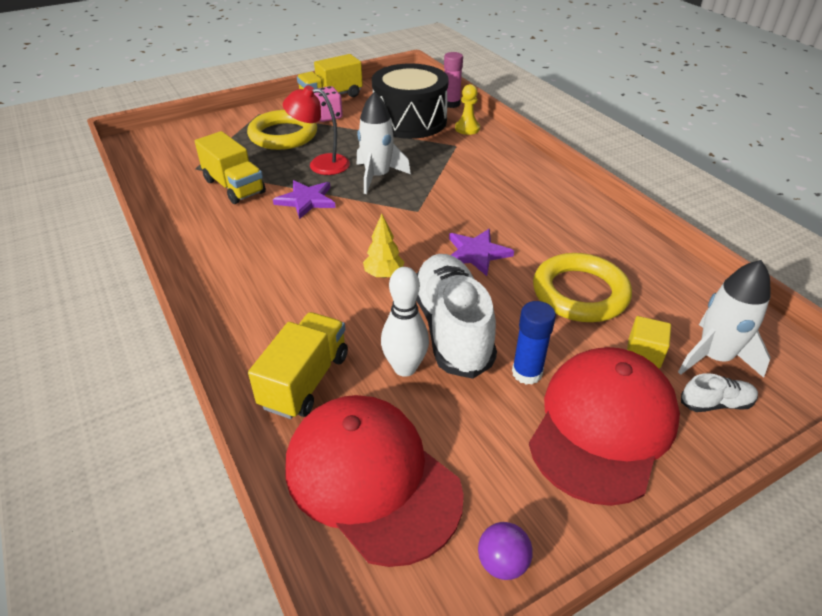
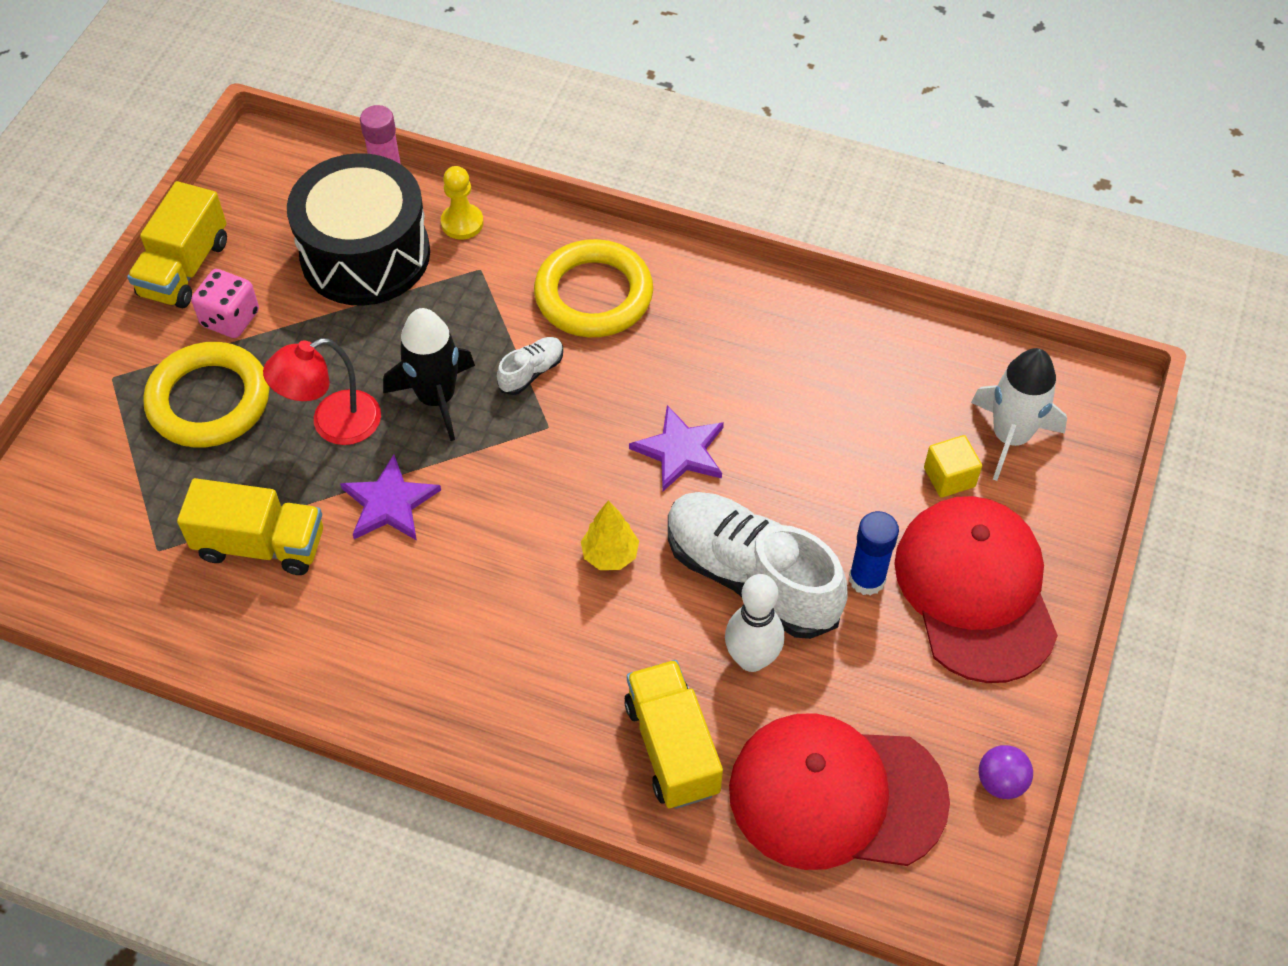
camera: 40 degrees left, 15 degrees up
(378, 176) = (437, 398): white rocket -> black rocket
(580, 293) = (833, 436): yellow ring -> yellow ring (593, 295)
(715, 403) = (1046, 494): white shoe -> white shoe (531, 372)

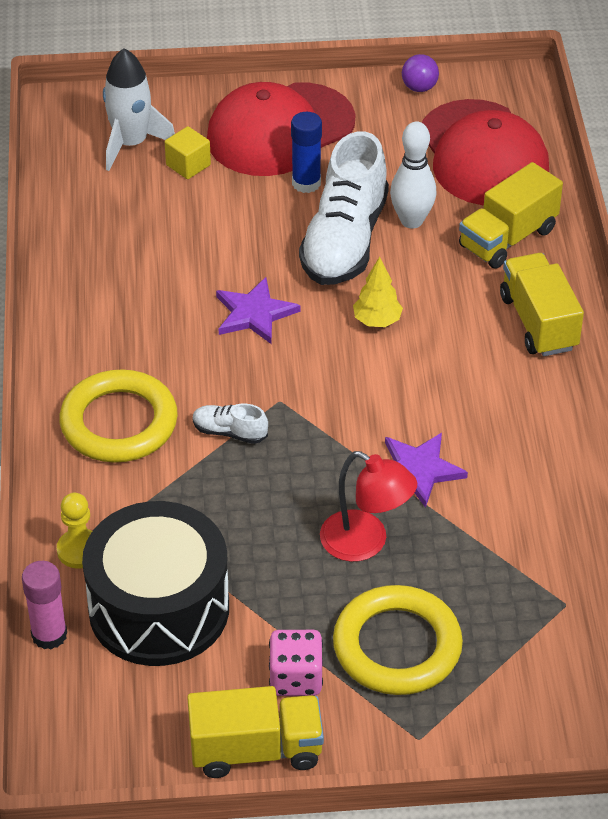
camera: 115 degrees left, 10 degrees down
(261, 545) = (513, 536): yellow truck -> yellow truck (538, 322)
(437, 398) = (294, 484): black rocket -> none

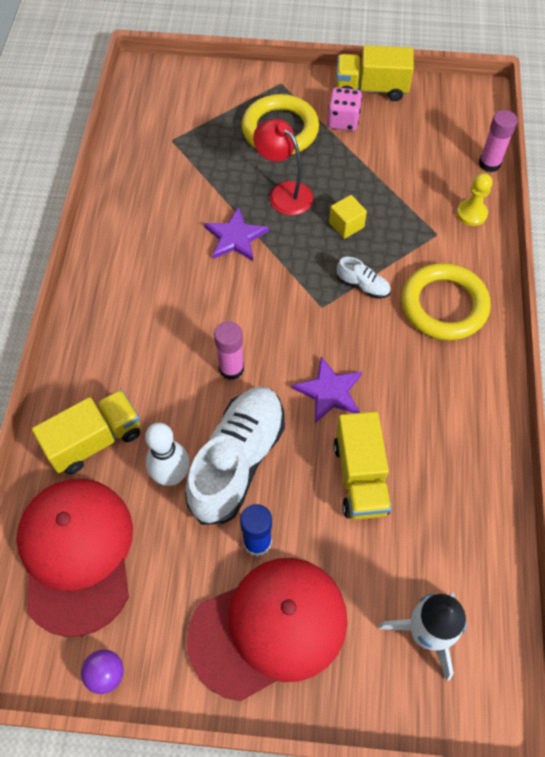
camera: 170 degrees left, 15 degrees up
(159, 608) = (421, 170): black drum -> none
(188, 165) = (369, 589): yellow cube -> yellow cube (346, 225)
(377, 321) = (231, 368): yellow tree -> pink glue stick
(538, 322) = (104, 347): yellow truck -> yellow truck (360, 477)

